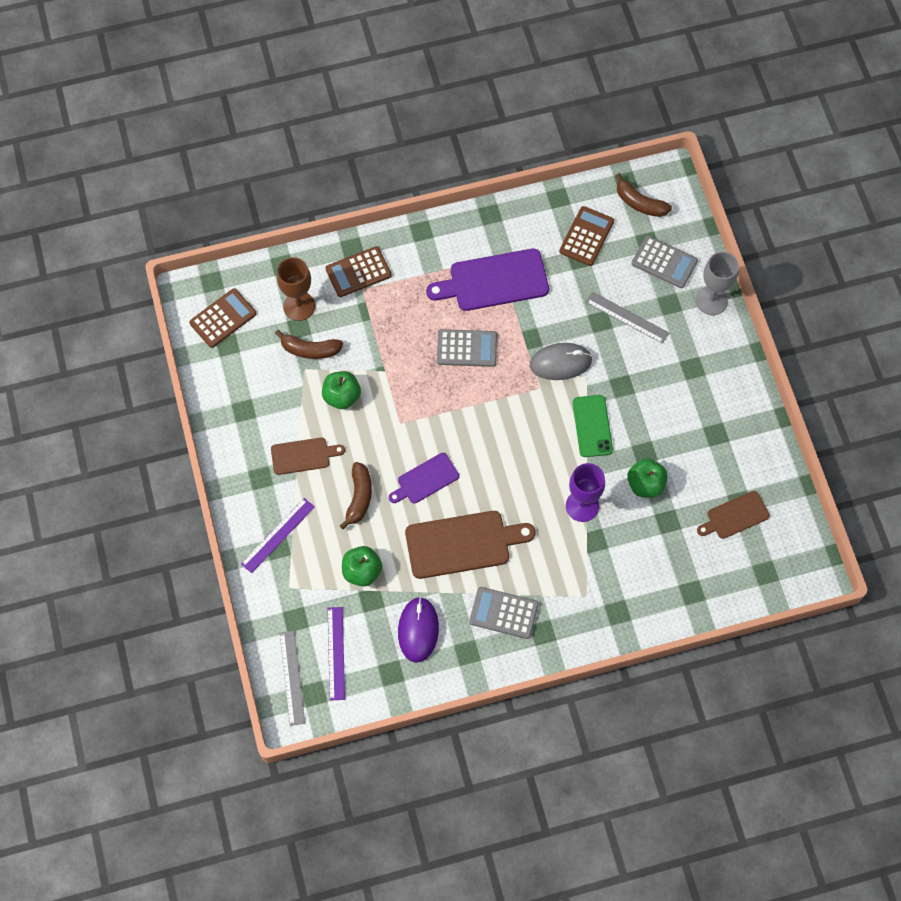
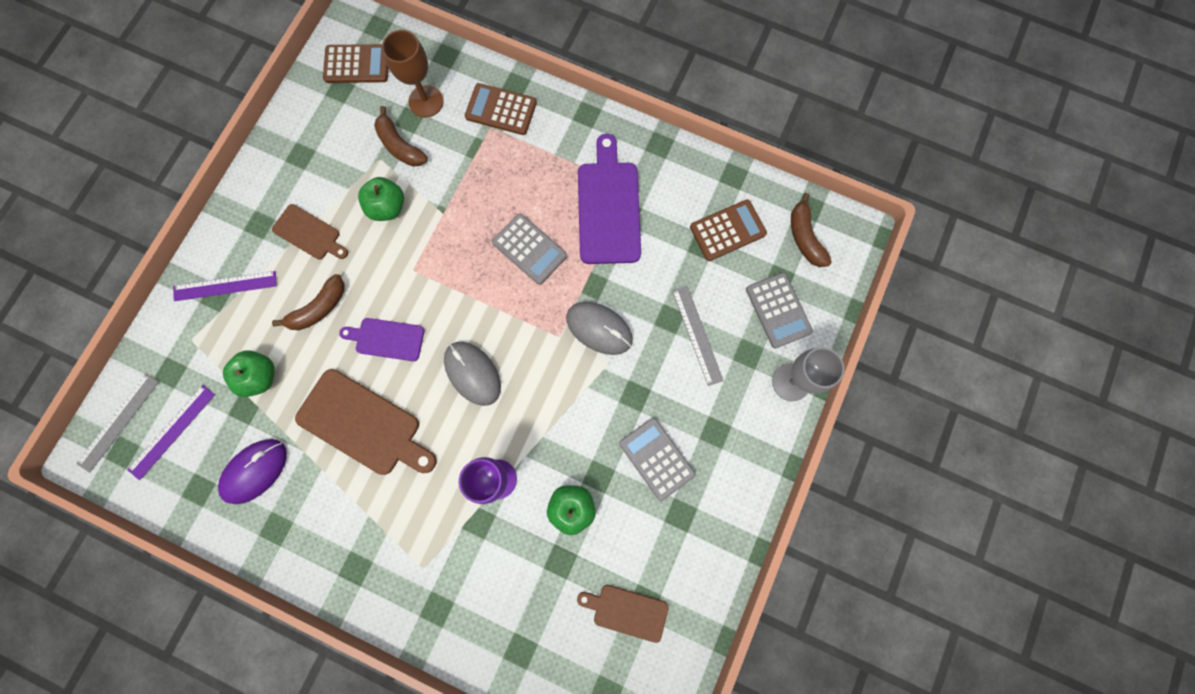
camera: 40 degrees right, 10 degrees up
(494, 281) = (608, 207): purple cutting board -> purple cutting board turned 60 degrees clockwise
(503, 613) = (339, 520): grey calculator -> grey calculator (656, 458)
(504, 455) = (472, 373): none -> grey mouse
(592, 426) = (574, 411): green phone -> none

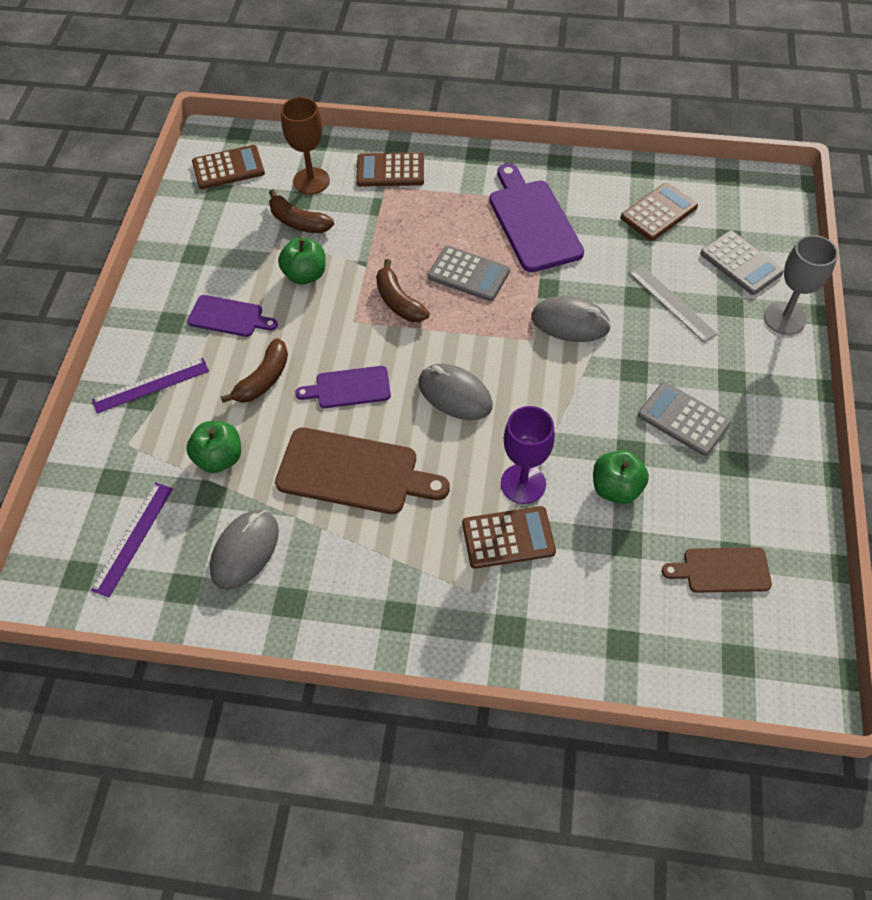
camera: 15 degrees left, 20 degrees down
(118, 422) = (65, 546): grey ruler -> none
(255, 471) = (245, 550): purple mouse -> grey mouse
(309, 233) = (229, 317): brown cutting board -> purple cutting board
(466, 526) = (508, 538): none -> brown calculator
(804, 237) = (735, 200): brown banana -> brown banana (398, 301)

